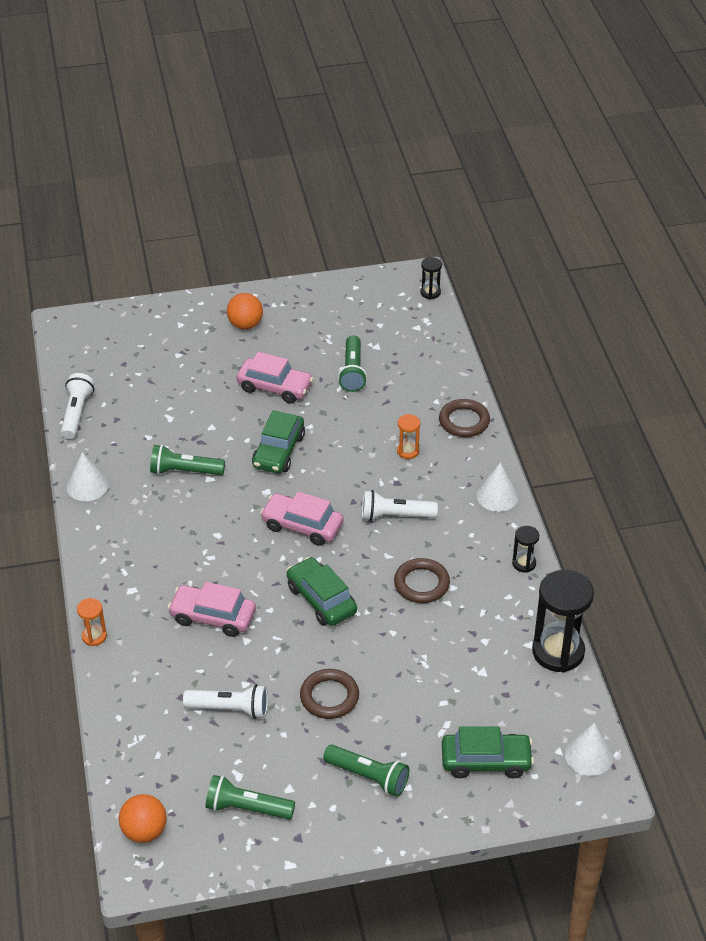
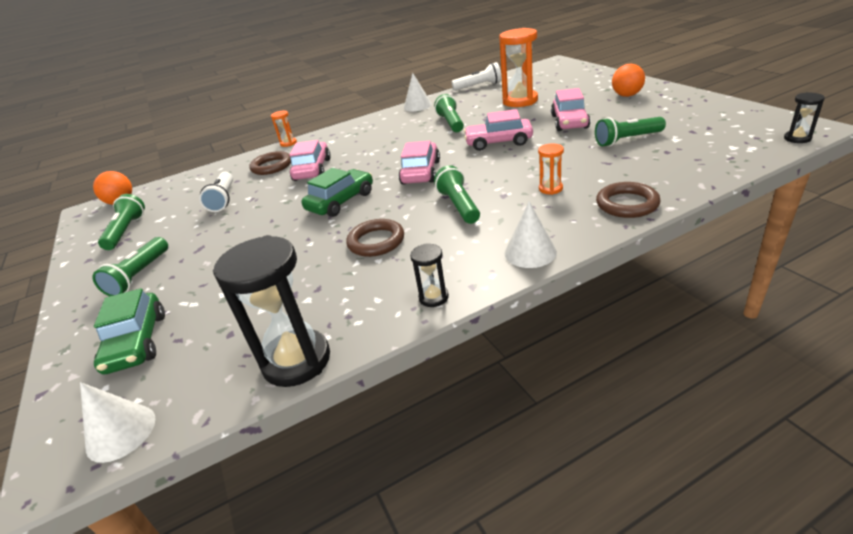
camera: 80 degrees right, 10 degrees down
(174, 398) = (520, 101): none -> orange hourglass
(278, 451) = (498, 142): green car -> pink car
(329, 697) = (232, 234): brown ring -> brown ring (272, 166)
(395, 516) = (459, 206): white flashlight -> green flashlight

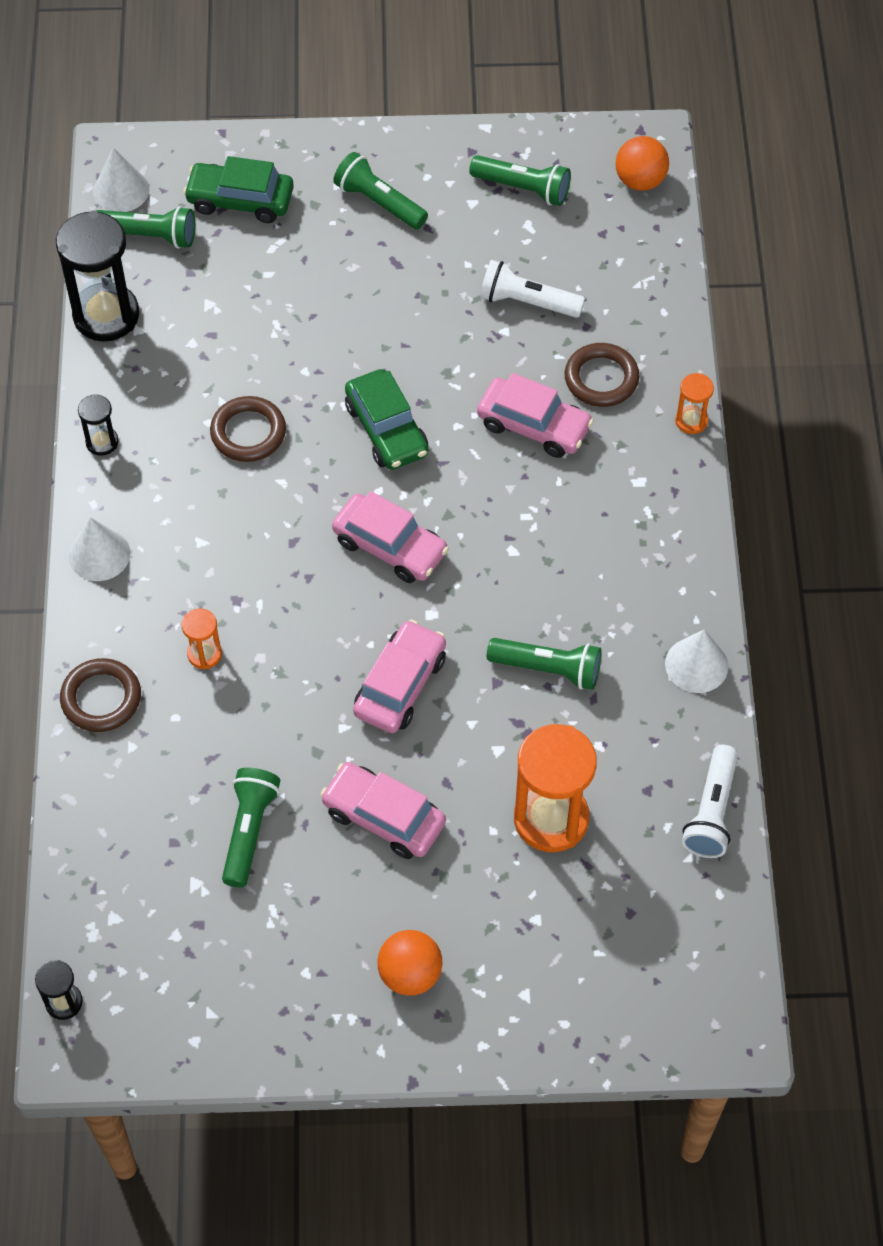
camera: 110 degrees right, 25 degrees up
(459, 206) = (254, 543): green flashlight -> green flashlight (149, 236)

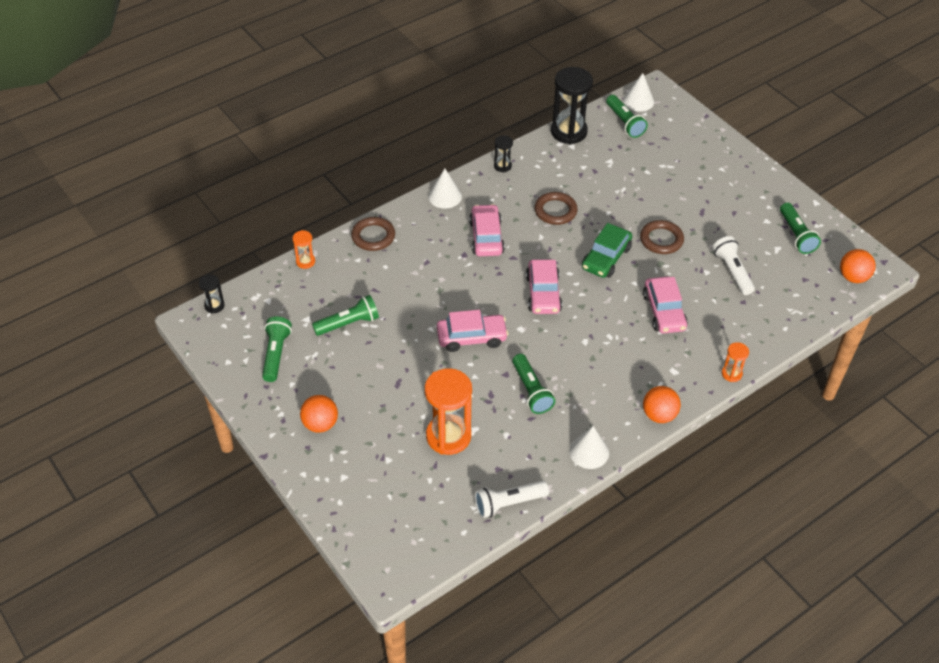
camera: 55 degrees right, 10 degrees down
(204, 654) = (426, 259): orange hourglass -> orange hourglass (305, 261)
(240, 200) = (676, 141): green car -> none
(379, 202) = (728, 188): green flashlight -> green flashlight (276, 354)
(383, 817) = (395, 369): pink car -> pink car (486, 237)
(601, 378) = (718, 324): brown ring -> brown ring (661, 240)
(696, 546) = (659, 415): none -> orange ball

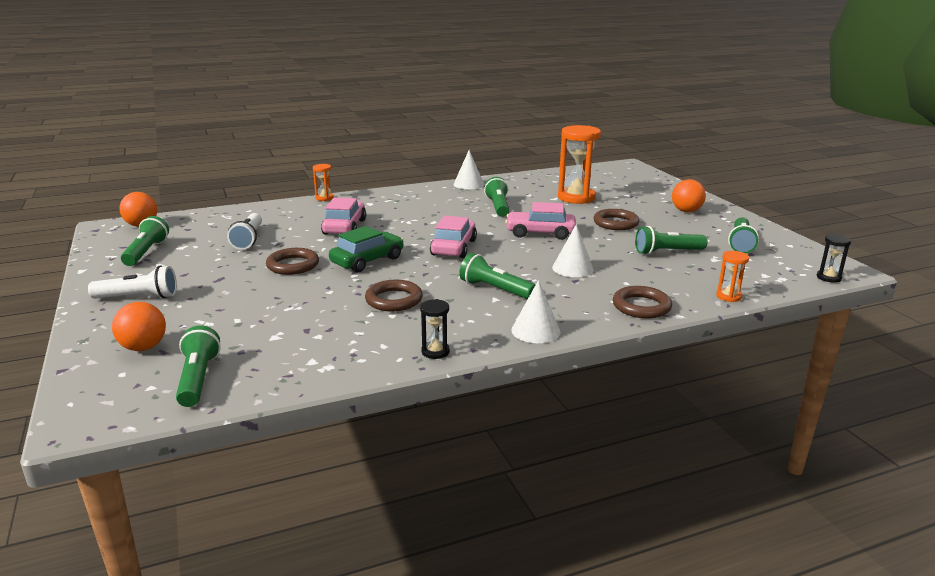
camera: 165 degrees left, 25 degrees down
(398, 375) = (615, 223): none -> brown ring
(486, 237) = (495, 289): pink car -> green flashlight
(508, 503) = (539, 176): white flashlight -> white flashlight (138, 297)
(568, 132) = (299, 379): black hourglass -> none
(638, 101) = (136, 407): white cone -> white cone (573, 268)
(659, 415) = (402, 190): orange ball -> orange ball (143, 347)

